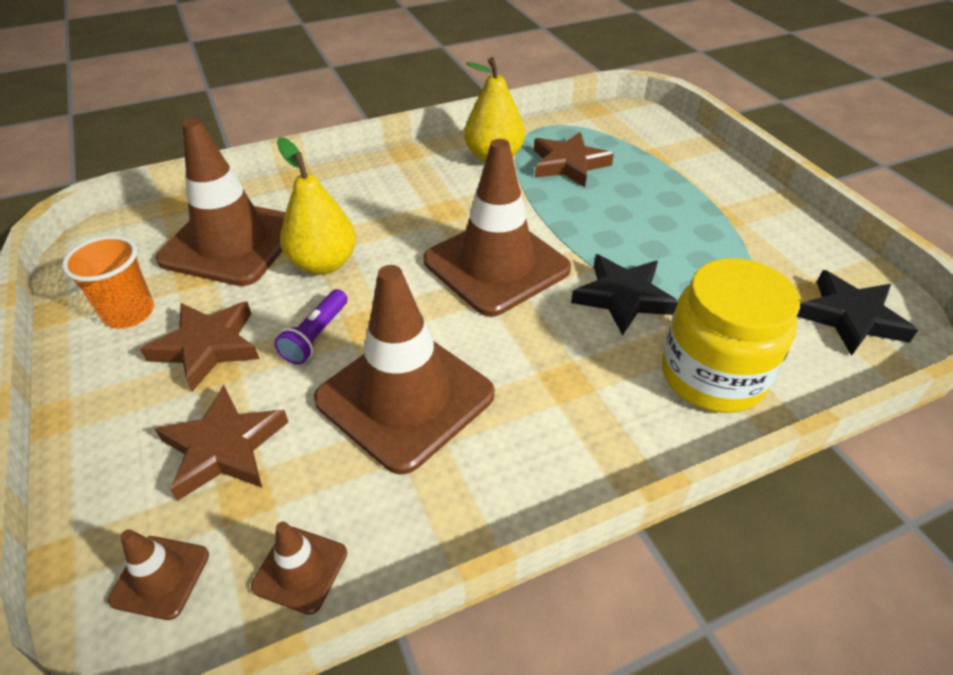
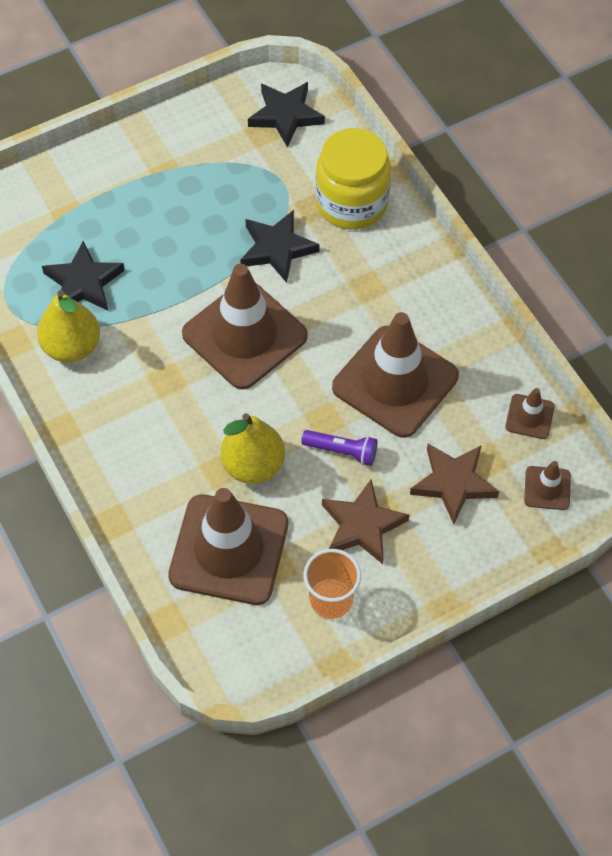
camera: 95 degrees left, 15 degrees up
(569, 164) = (83, 282): brown star -> black star

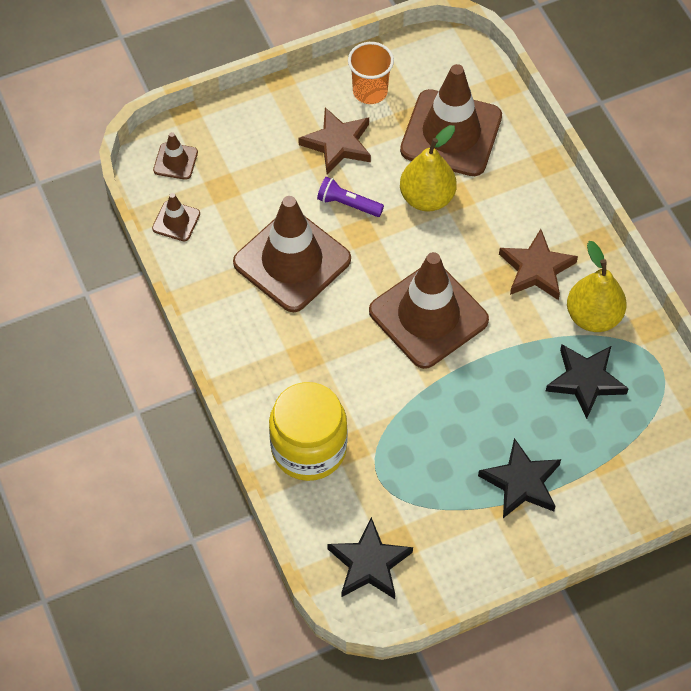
camera: 175 degrees left, 0 degrees up
(277, 249) = (391, 402): black star -> black star (521, 482)
(453, 483) = (255, 171): brown star -> brown star (536, 269)

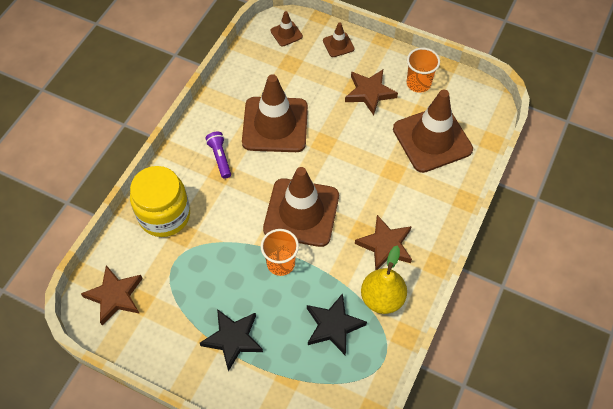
camera: 50 degrees right, 0 degrees up
(176, 221) = (250, 59): brown traffic cone -> brown traffic cone (338, 45)
(348, 204) = (336, 124): purple flashlight -> purple flashlight (220, 158)
(369, 563) = (115, 296): black star -> brown star
(427, 198) = (378, 158): yellow pear -> none
(472, 378) = (280, 263): none -> orange cup

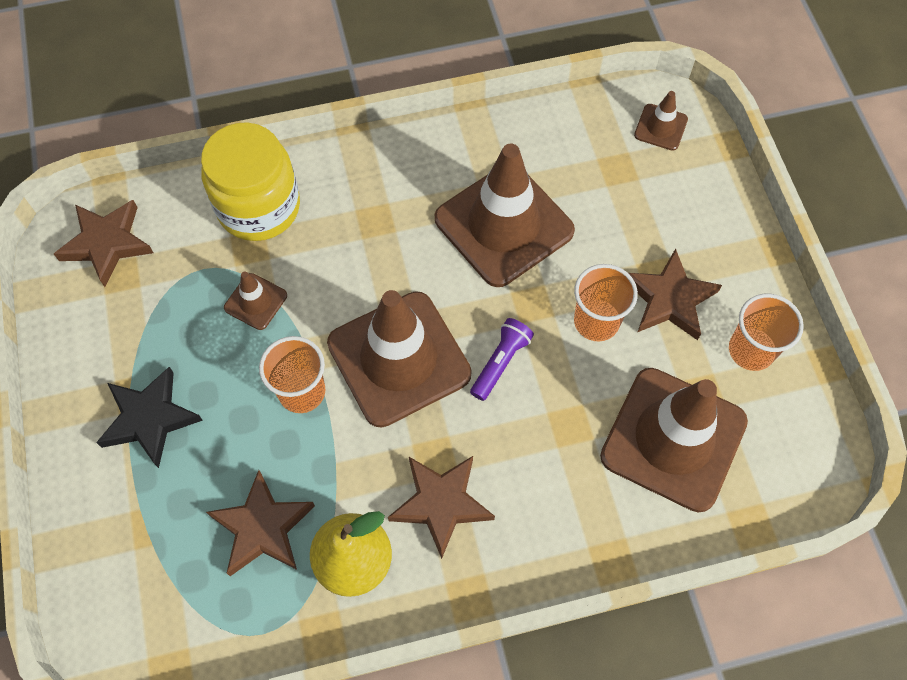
camera: 50 degrees right, 5 degrees up
(220, 158) = (394, 202): purple flashlight -> purple flashlight (500, 362)
(333, 326) = (262, 527): black star -> brown star
(338, 45) = (709, 201): brown traffic cone -> brown traffic cone (255, 301)
(355, 126) = (596, 321): none -> orange cup

